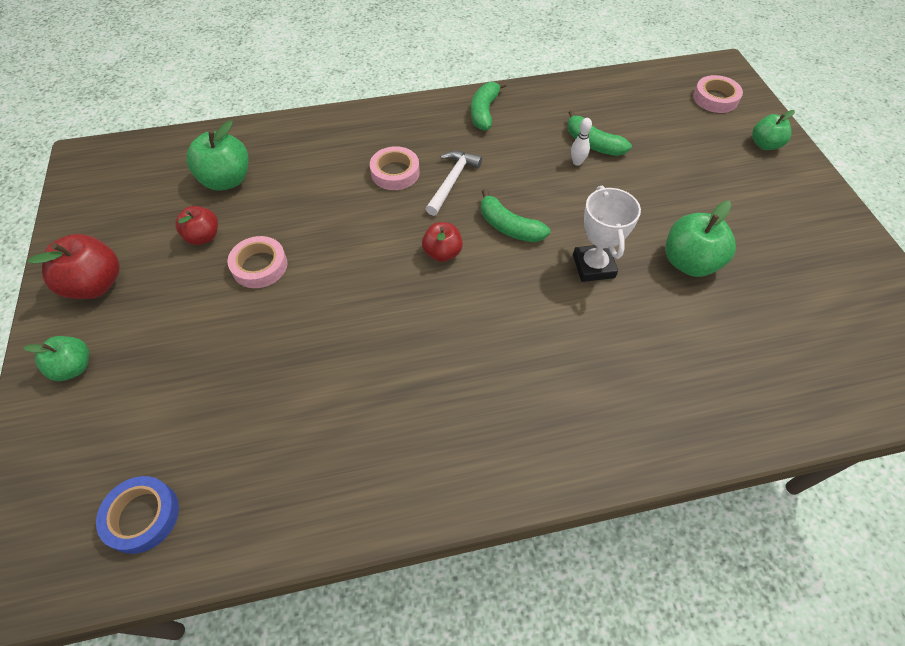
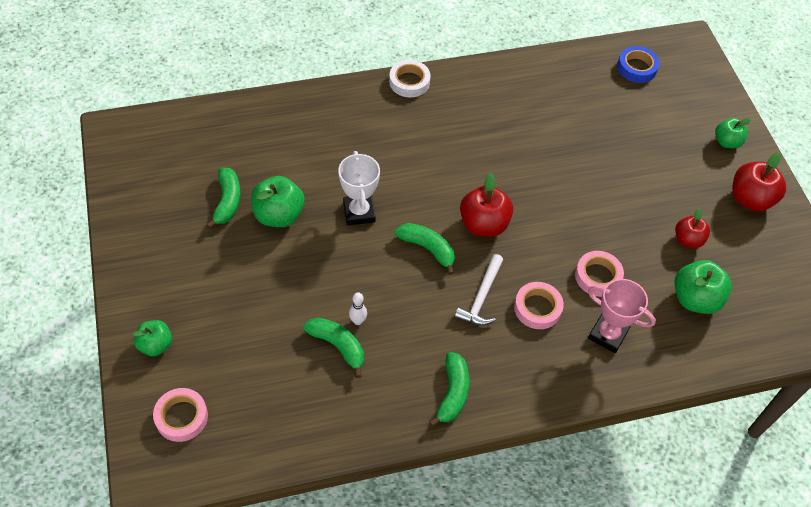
camera: 175 degrees right, 0 degrees up
(259, 266) = (630, 214): pink tape -> pink tape (598, 276)
(330, 152) = (608, 334): none -> pink trophy
(442, 253) = (483, 224): red apple -> red apple, size x1.57
(545, 477) = (409, 82): none -> white tape
(757, 278) = (227, 201): none -> green banana

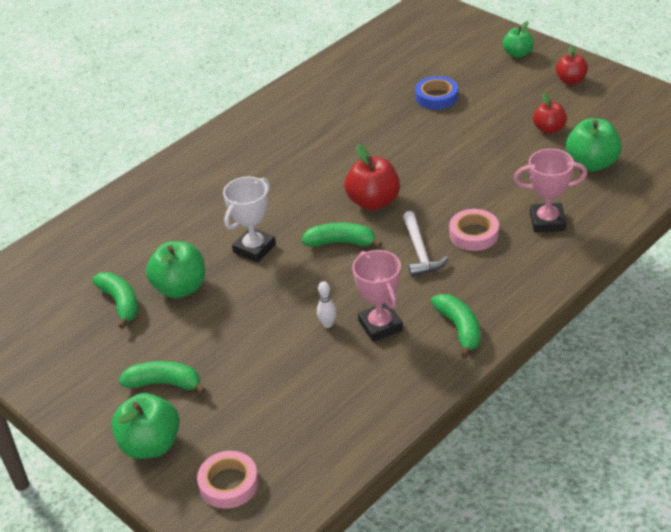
camera: 25 degrees left, 15 degrees down
(155, 345) = (151, 445): green apple -> green apple, size x1.57
(338, 346) = (327, 351): green banana -> green banana (164, 383)
(359, 212) = (254, 248): white trophy -> white trophy turned 75 degrees clockwise
(395, 349) = (380, 326): none -> pink trophy
(409, 82) = (212, 138): white tape -> none
(598, 276) = (502, 188): pink tape -> none
(637, 68) = (400, 40): blue tape -> blue tape (436, 97)
(750, 199) = (571, 80): red apple -> red apple, size x0.64

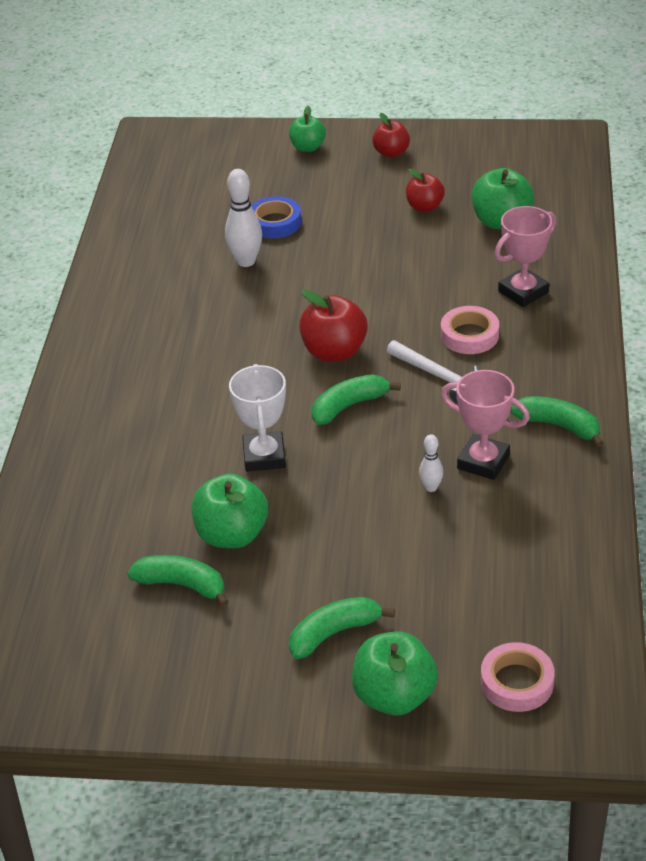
camera: 40 degrees left, 0 degrees up
(389, 115) = (246, 261): none -> white bowling pin

